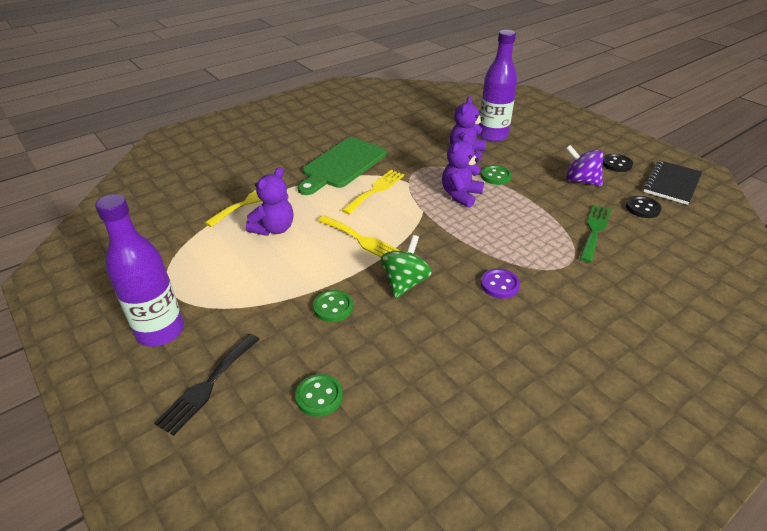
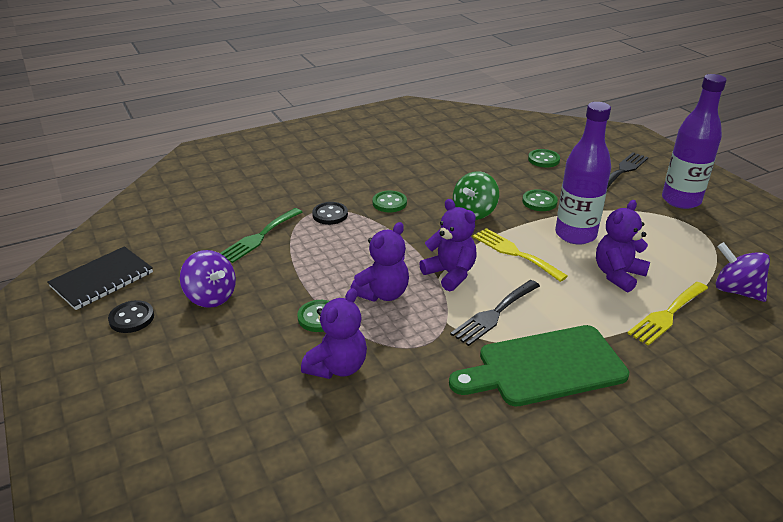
camera: 170 degrees left, 5 degrees down
(181, 225) = (736, 291): none -> purple spinning top
(342, 165) = (545, 367): green cutting board -> green cutting board turned 150 degrees counterclockwise
(375, 190) = (494, 314): yellow fork -> black fork
(414, 215) = (450, 274): none -> purple teddy bear
(492, 135) = (268, 406): purple bottle -> purple bottle (575, 235)
(499, 285) = (389, 203): purple button -> green button
(642, 208) = (179, 254): black button -> black button (330, 215)

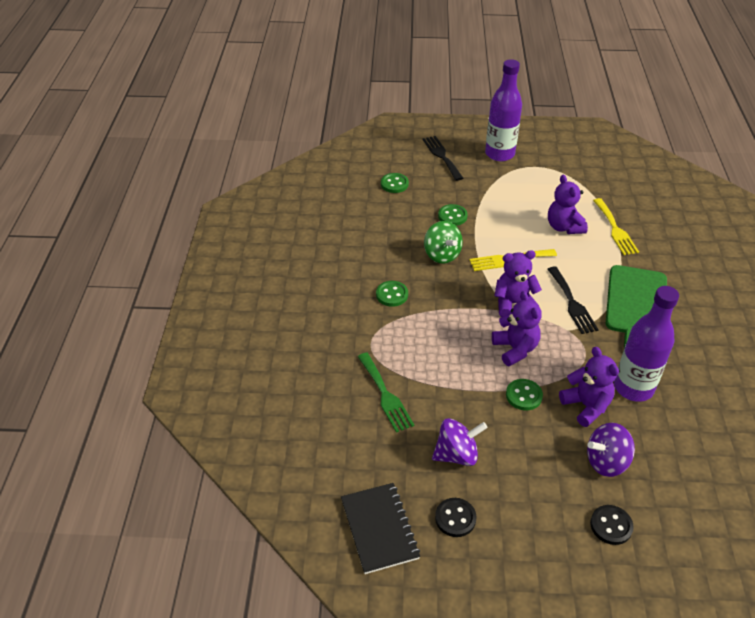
camera: 60 degrees left, 10 degrees up
(330, 215) = (383, 337): black button -> black button (611, 526)
(575, 235) = (506, 221): purple bottle -> purple bottle (633, 388)
(736, 291) = (608, 190): purple spinning top -> purple spinning top (606, 462)

